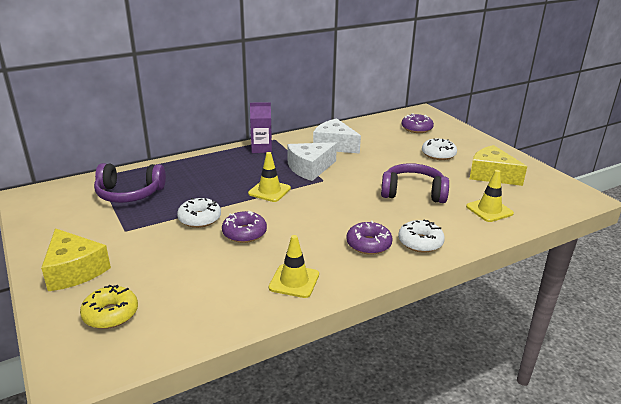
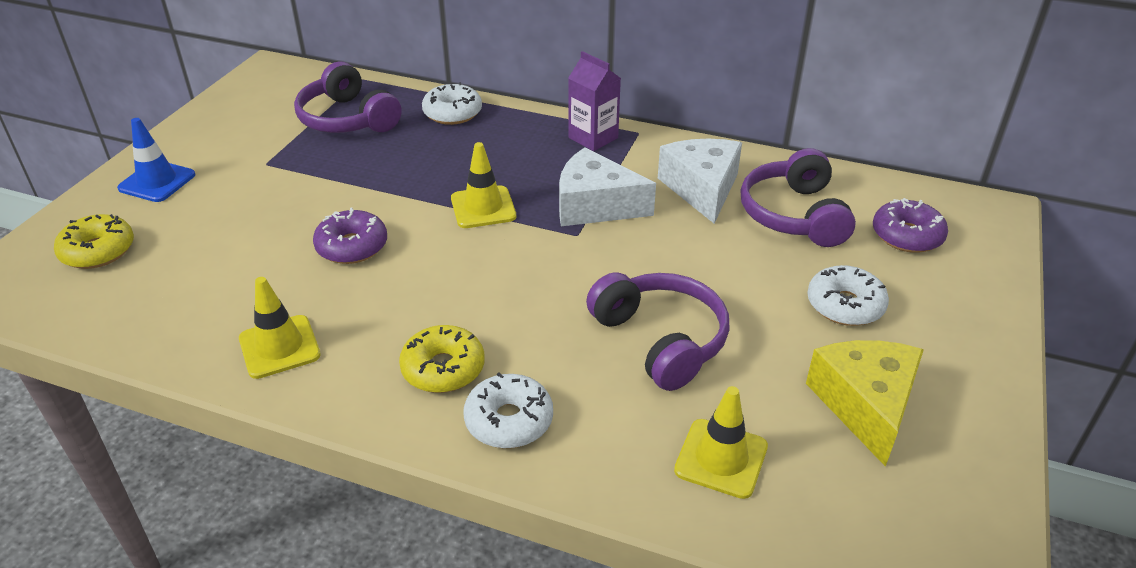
camera: 50 degrees right, 10 degrees up
(74, 270) = (157, 182): yellow cheese -> blue traffic cone
(199, 219) = (348, 196): white donut -> white donut (452, 113)
(368, 244) = (443, 368): purple donut -> yellow donut
(377, 138) = (794, 215): none -> purple headphones

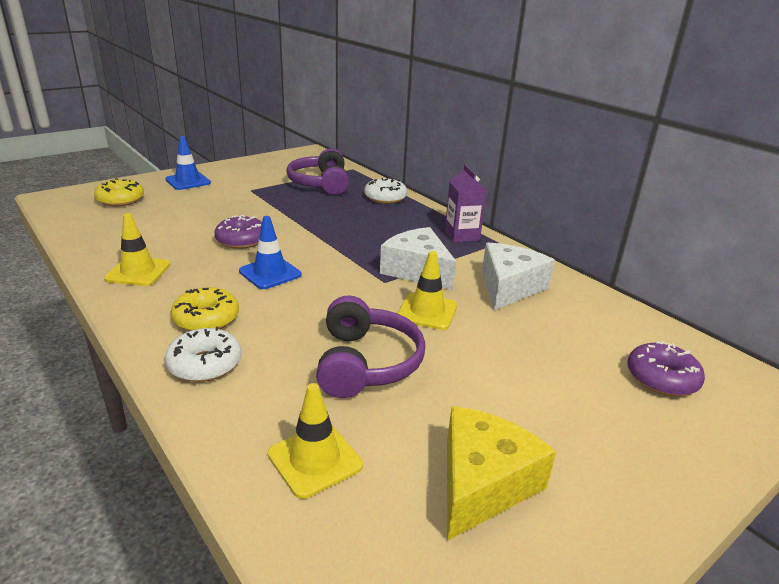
camera: 30 degrees right, 10 degrees down
(442, 278) = (270, 273): none -> blue traffic cone
(483, 207) = (342, 247): yellow traffic cone -> yellow traffic cone (427, 311)
(794, 215) = (568, 328): purple headphones -> none
(845, 305) = (546, 403): white donut -> none

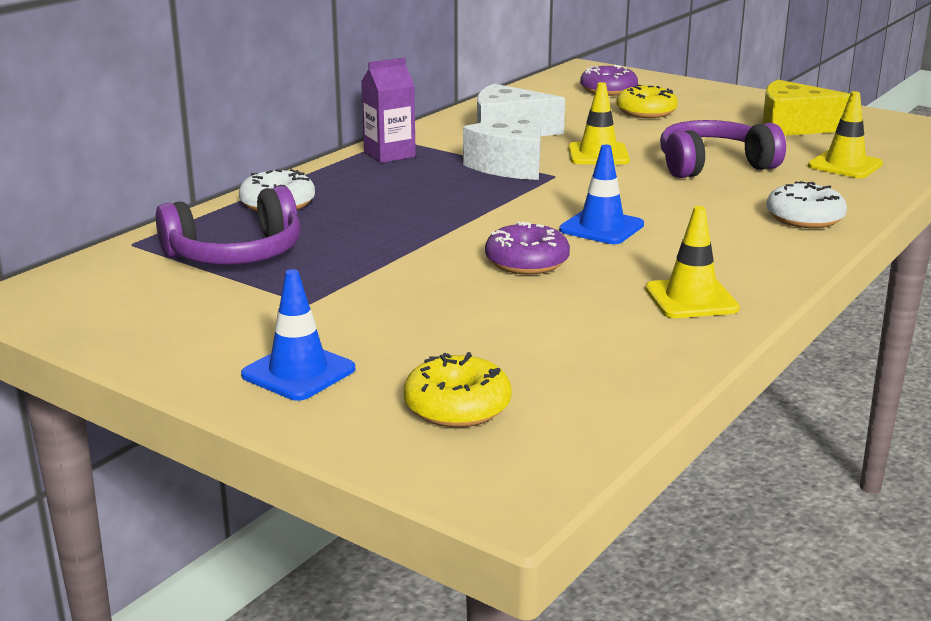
camera: 105 degrees left, 5 degrees down
(206, 319) = (736, 235): yellow donut -> yellow donut (646, 112)

